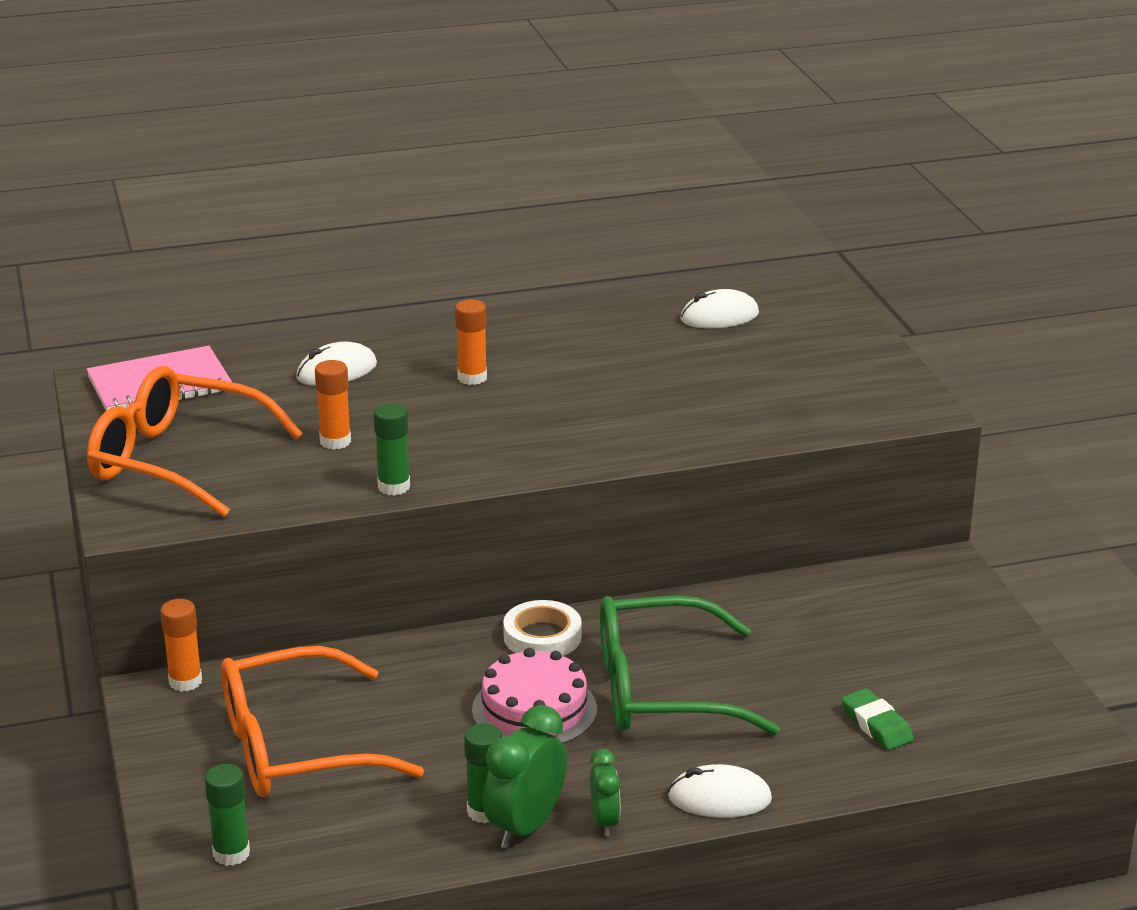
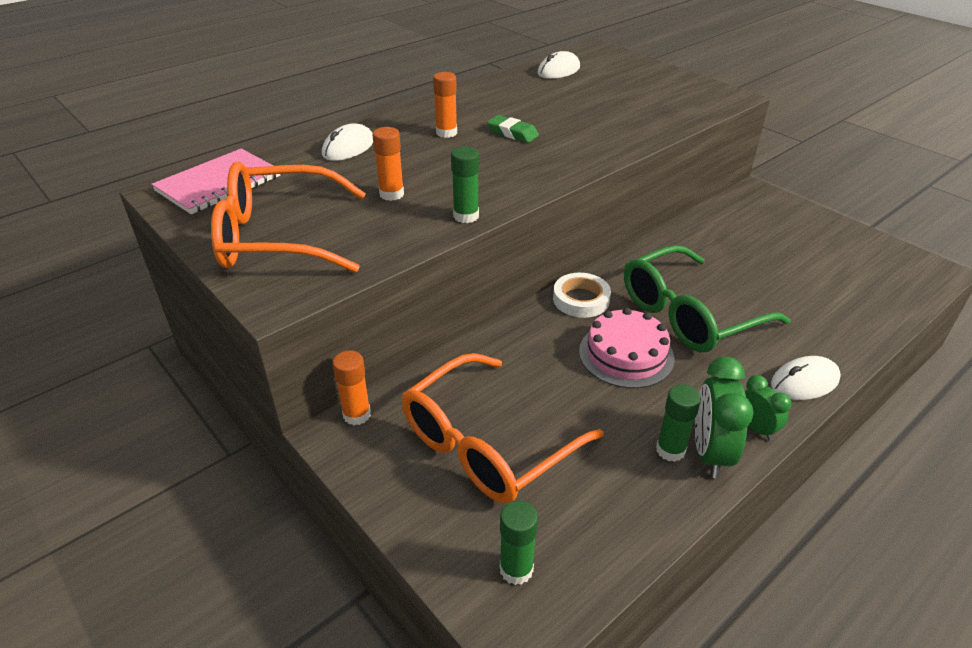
camera: 25 degrees left, 10 degrees up
(876, 725) = (832, 298): green eraser -> green eraser (512, 133)

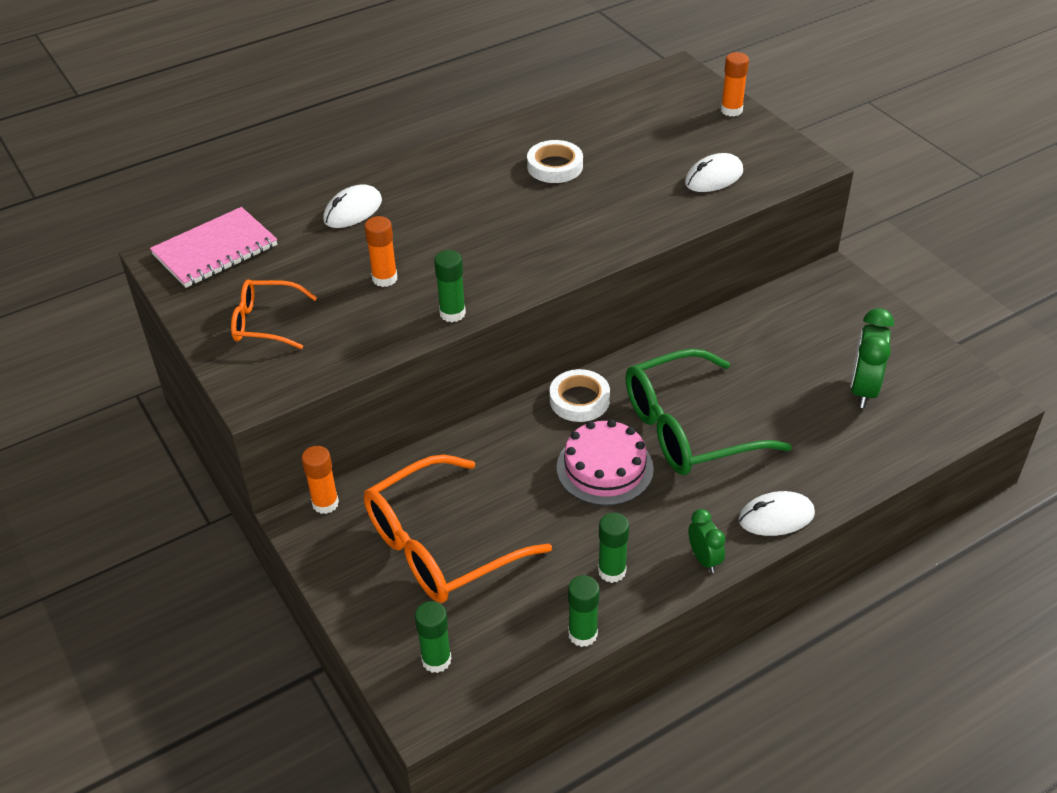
camera: 10 degrees right, 5 degrees up
(278, 237) = (266, 323): orange glasses -> orange glasses, size x0.55
(446, 133) = (462, 197): orange glue stick -> orange glue stick (731, 110)
(512, 133) = (533, 203): green eraser -> none
(521, 109) = (555, 166): none -> white tape
(558, 71) = (618, 107): white mouse -> white mouse (714, 177)
(666, 519) = (582, 634): none -> green glue stick
(709, 452) = (648, 578): green clock -> green clock (863, 390)

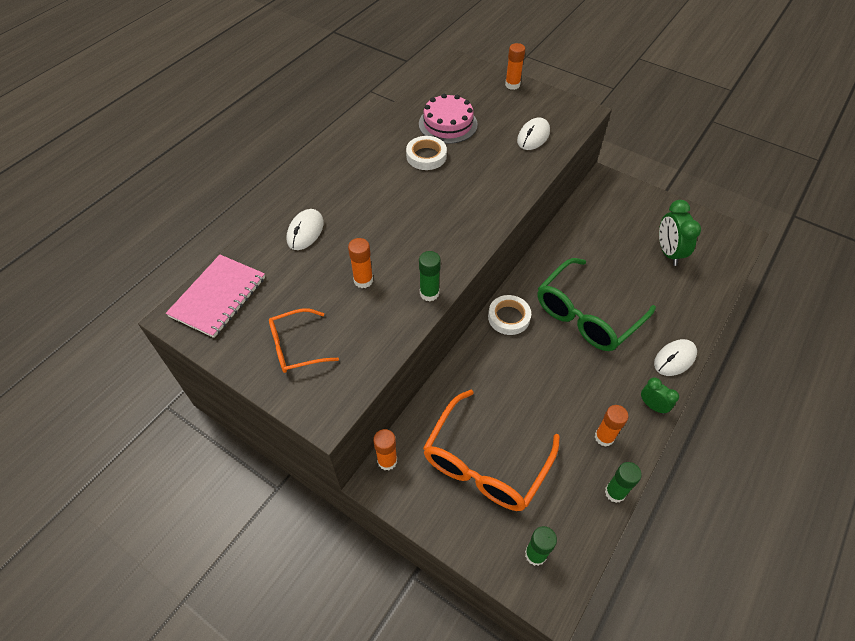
camera: 25 degrees left, 10 degrees up
(604, 468) = (554, 362): pink cake -> pink cake (448, 124)
(612, 571) = (604, 437): green glue stick -> orange glue stick

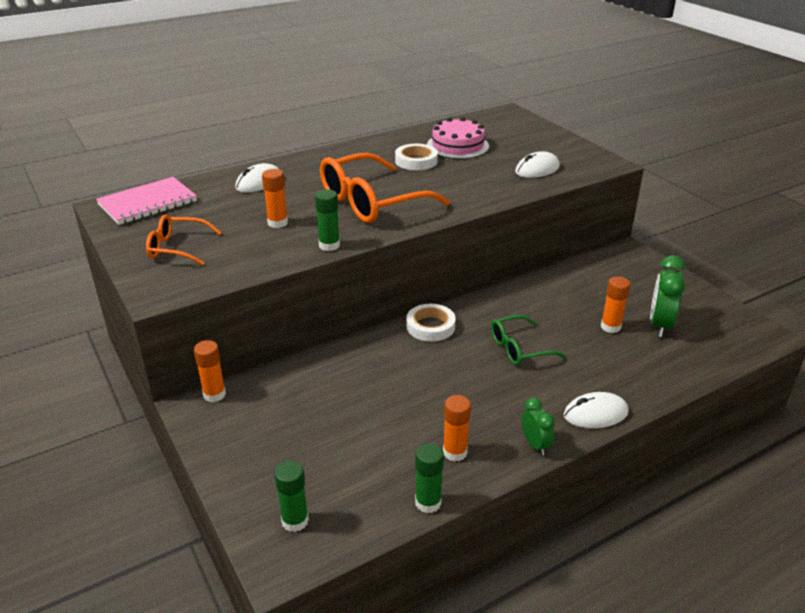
camera: 25 degrees right, 20 degrees down
(485, 462) = (308, 428): orange glasses -> orange glasses (372, 202)
(512, 85) = (548, 133): orange glue stick -> orange glue stick (610, 327)
(587, 315) = (519, 348): green glasses -> green glasses, size x0.55

